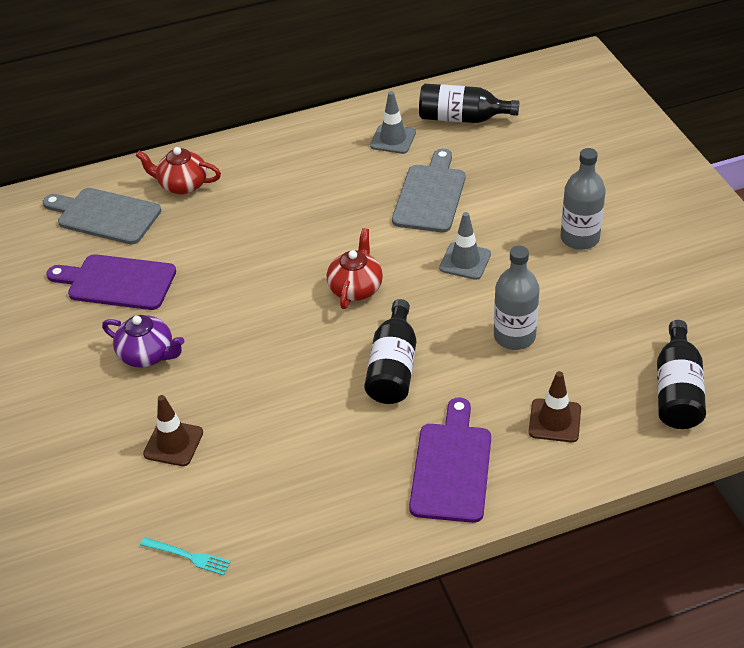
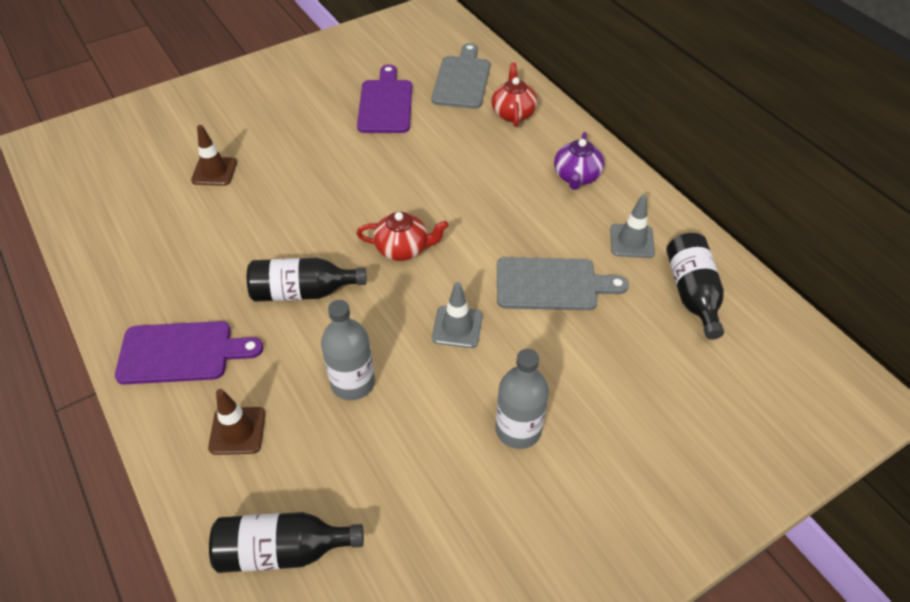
camera: 75 degrees right, 5 degrees up
(147, 355) = (307, 137): purple teapot -> purple teapot (576, 177)
(188, 556) = (104, 202): turquoise fork -> none

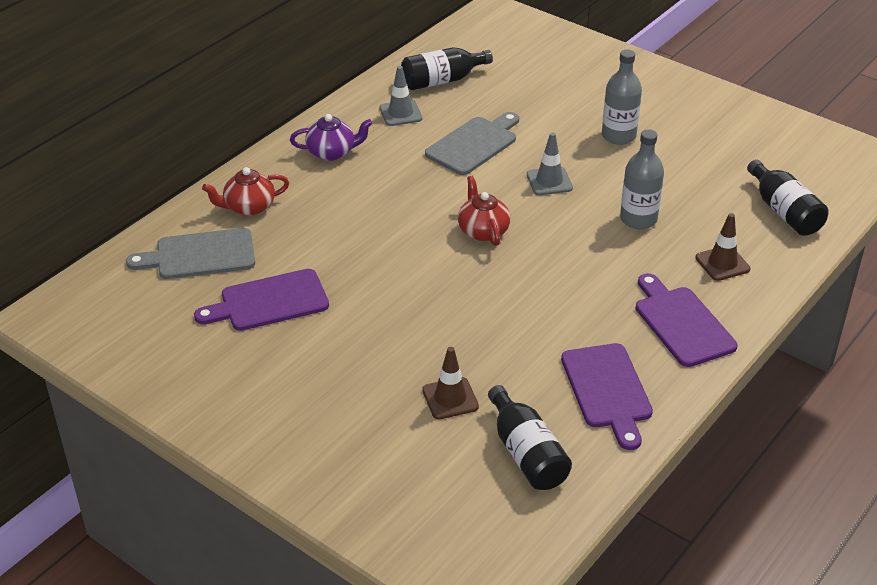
camera: 110 degrees left, 10 degrees down
(148, 265) = (607, 390): none -> purple cutting board
(303, 292) = (570, 275): black bottle -> black bottle (526, 453)
(552, 284) = (474, 144): grey cutting board -> grey cutting board turned 60 degrees clockwise

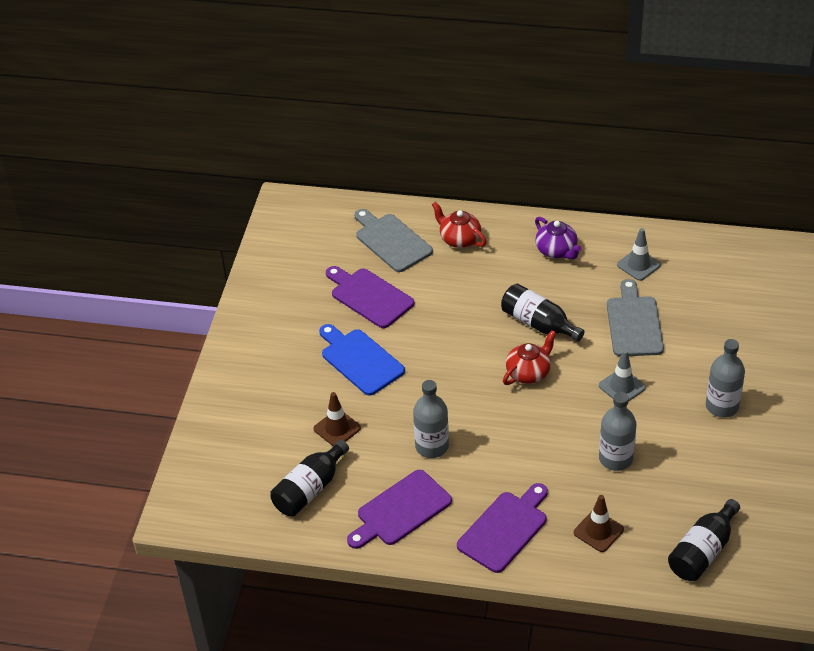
camera: 65 degrees right, 5 degrees up
(360, 343) = (360, 360): none -> blue cutting board
(442, 81) = (705, 269): black bottle -> black bottle (538, 324)
(474, 144) = (634, 323): grey cutting board -> grey cutting board turned 105 degrees counterclockwise
(532, 334) = (432, 446): none -> grey bottle

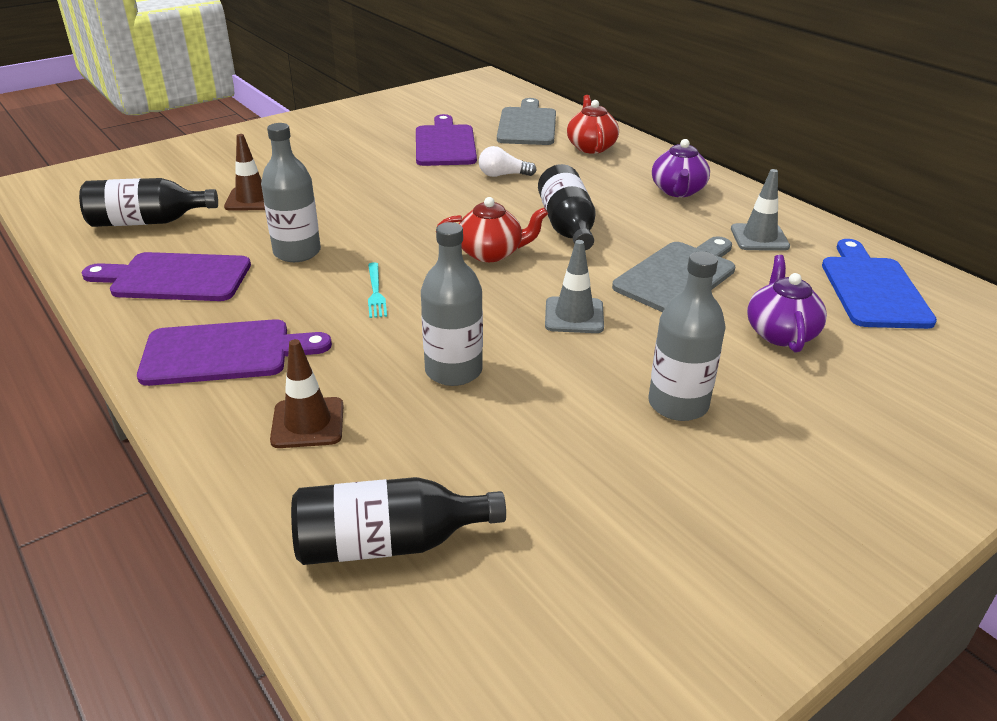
camera: 40 degrees right, 10 degrees down
(360, 360) = (359, 172): blue cutting board -> blue cutting board (872, 289)
(446, 303) = (503, 175): none -> white light bulb
(514, 442) = (375, 292): none -> turquoise fork
(716, 331) = (780, 333): none -> purple teapot

